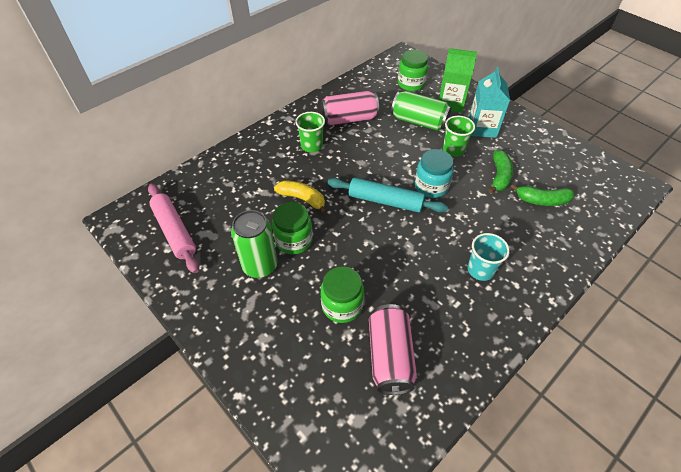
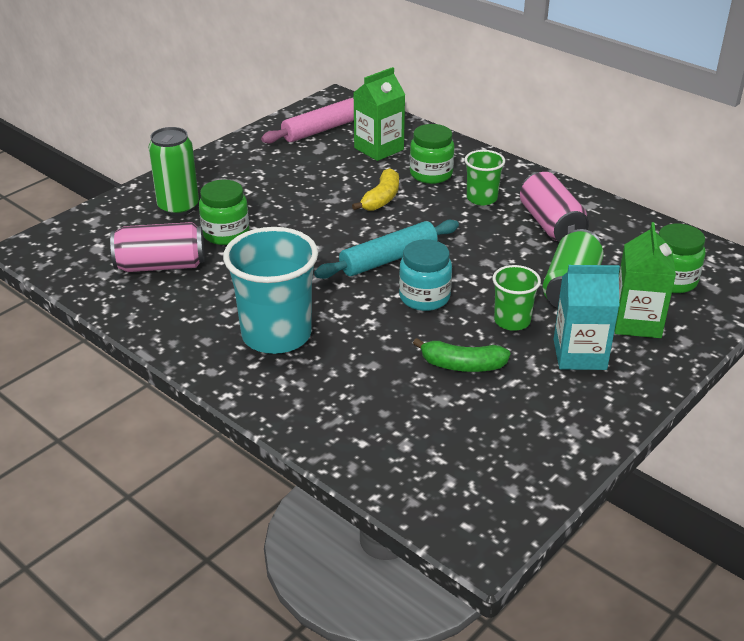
camera: 85 degrees right, 15 degrees down
(223, 195) = (379, 149): none -> green carton
(260, 266) = (278, 181): green can -> green can (178, 207)
(294, 240) = (315, 198): green jar -> green jar (431, 174)
(385, 201) = (388, 259): turquoise rolling pin -> turquoise rolling pin turned 45 degrees clockwise
(480, 270) = (276, 335): turquoise cup -> turquoise cup, size x1.88
(542, 200) = (416, 407): green banana -> none

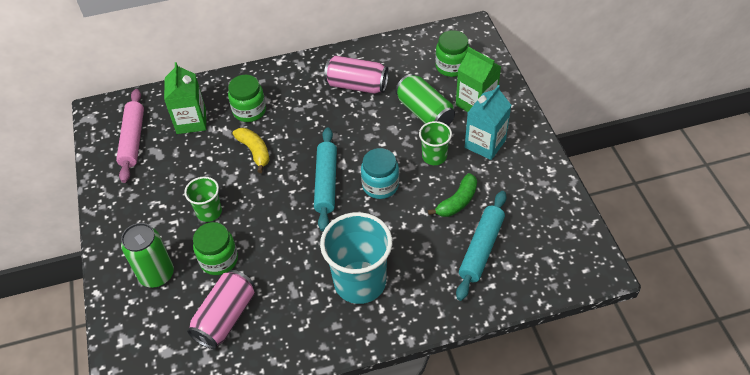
camera: 55 degrees left, 15 degrees up
(409, 412) = (481, 249): none -> turquoise rolling pin
(481, 198) = (300, 101): green cup -> green cup (209, 212)

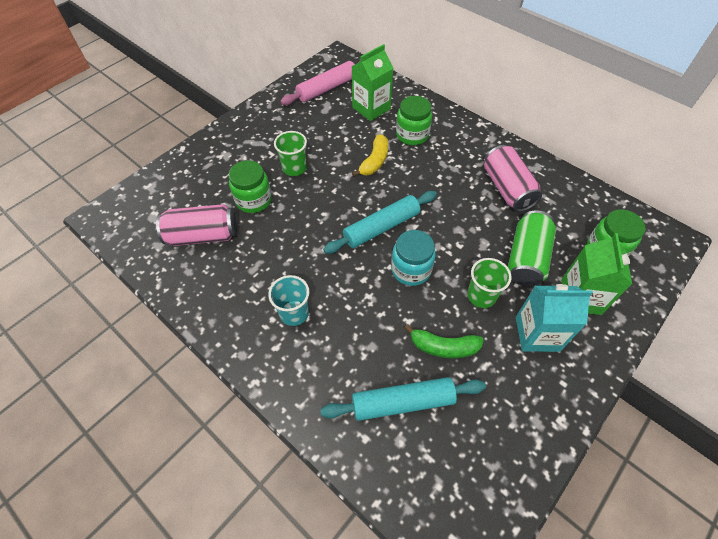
camera: 55 degrees right, 5 degrees up
(157, 275) = (217, 171): green can -> none
(360, 282) = (294, 313): turquoise cup -> turquoise cup, size x0.53

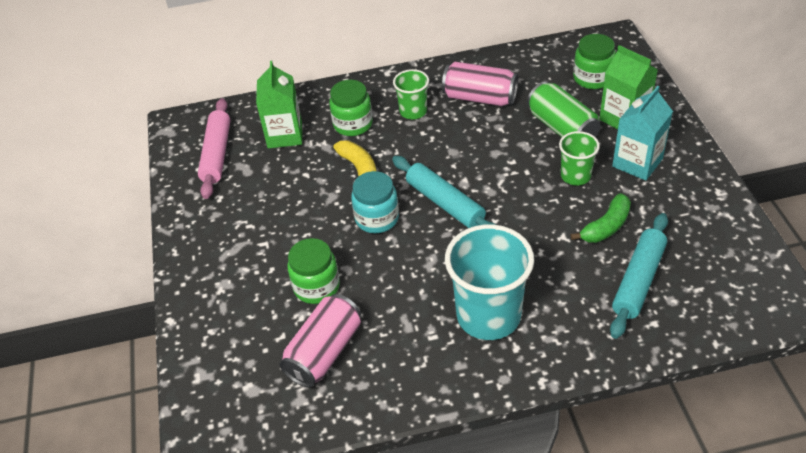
camera: 50 degrees left, 10 degrees down
(294, 168) = (305, 233): green cup -> green cup (413, 111)
(294, 313) = (488, 316): turquoise cup -> turquoise cup, size x1.88
(381, 227) = (445, 203): turquoise rolling pin -> turquoise rolling pin turned 45 degrees counterclockwise
(411, 270) = (510, 207): turquoise jar -> turquoise jar (377, 218)

